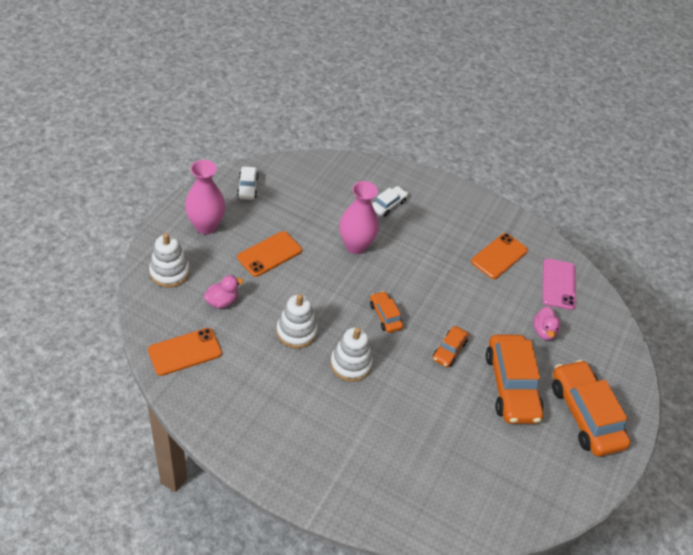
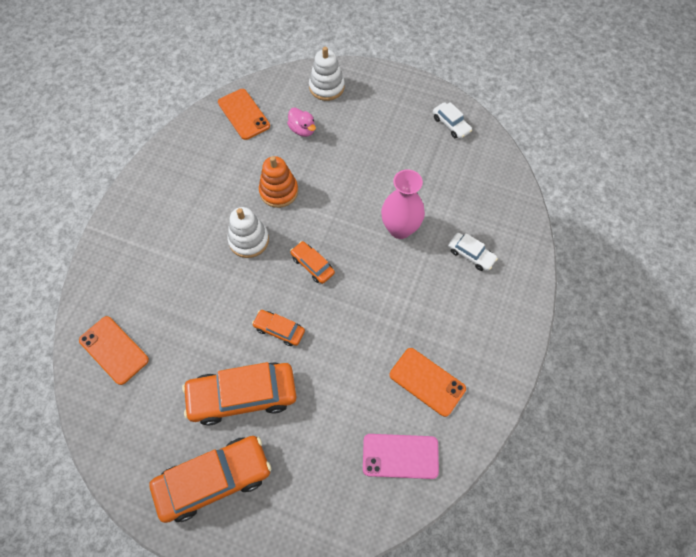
camera: 90 degrees right, 15 degrees up
(206, 226) = (389, 102): pink vase -> none
(247, 187) = (451, 124): white car -> white car turned 120 degrees counterclockwise
(269, 254) = (368, 156): orange phone -> orange phone (114, 350)
(296, 332) = (279, 191): white stacking toy -> orange stacking toy
(385, 316) = (312, 265): orange car -> orange car turned 105 degrees counterclockwise
(543, 331) = (323, 434): pink duck -> none

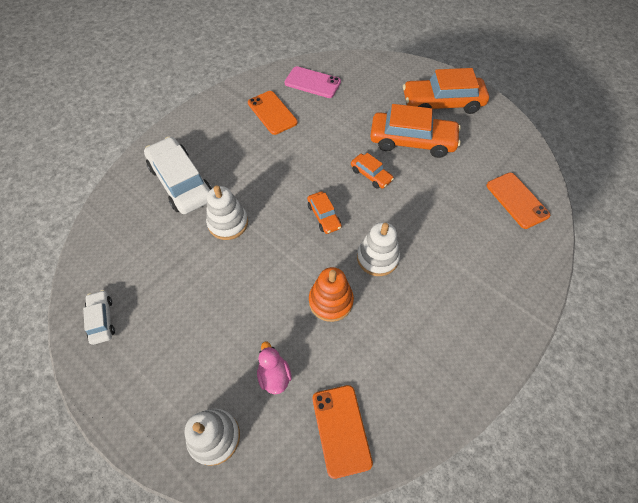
camera: 160 degrees left, 5 degrees down
(400, 228) = (228, 223): pink vase -> white stacking toy
(471, 255) = (181, 182): white car -> white car, size x2.01

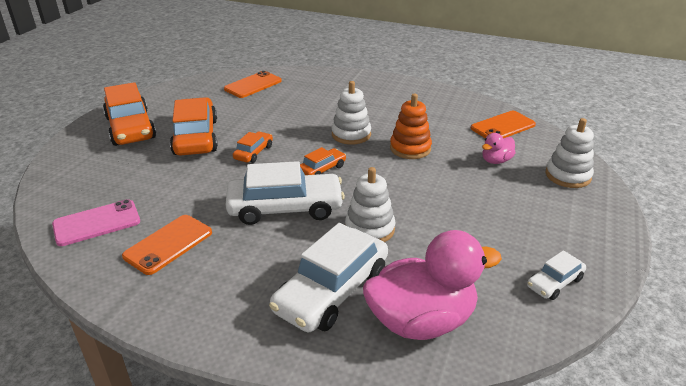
camera: 110 degrees left, 25 degrees down
(127, 220) = (421, 321): none -> pink duck
(280, 179) = (285, 208): none -> white car
(312, 82) = (97, 223): pink phone -> pink phone turned 60 degrees clockwise

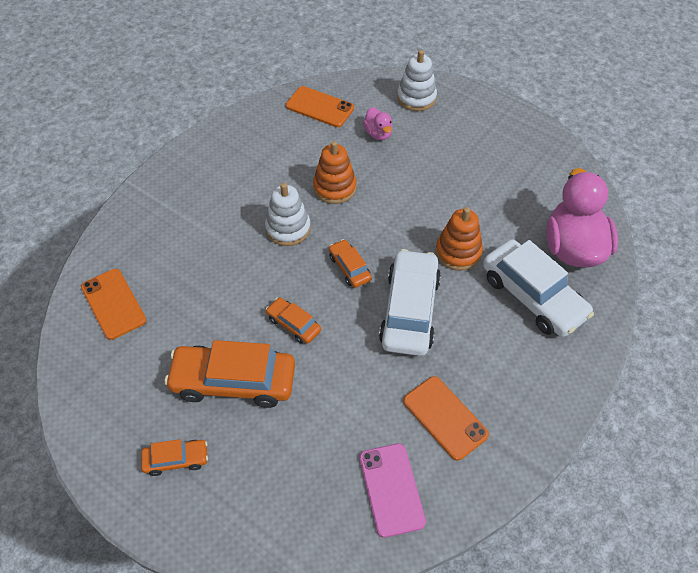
camera: 75 degrees left, 20 degrees up
(130, 128) = (176, 460): orange car -> orange car, size x0.50
(369, 229) = (458, 252): white stacking toy -> orange stacking toy
(503, 126) = (319, 107): orange phone -> orange phone turned 45 degrees counterclockwise
(554, 282) = (545, 160): white car -> none

